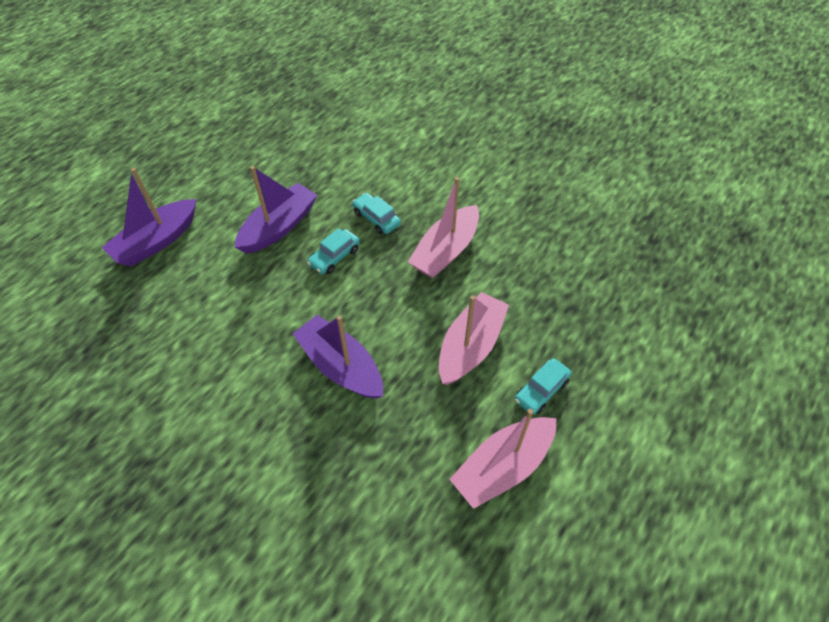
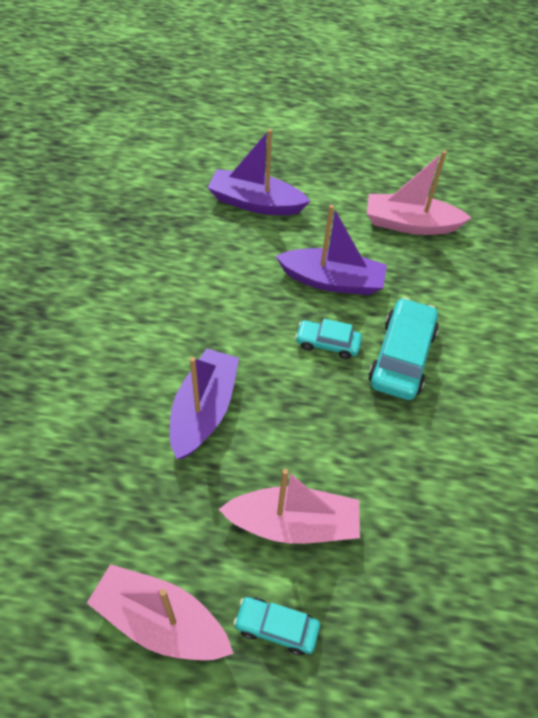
camera: 60 degrees right, 0 degrees up
(376, 218) = (401, 357): turquoise car -> turquoise car, size x1.73
(445, 251) = (404, 443): pink boat -> pink boat (410, 224)

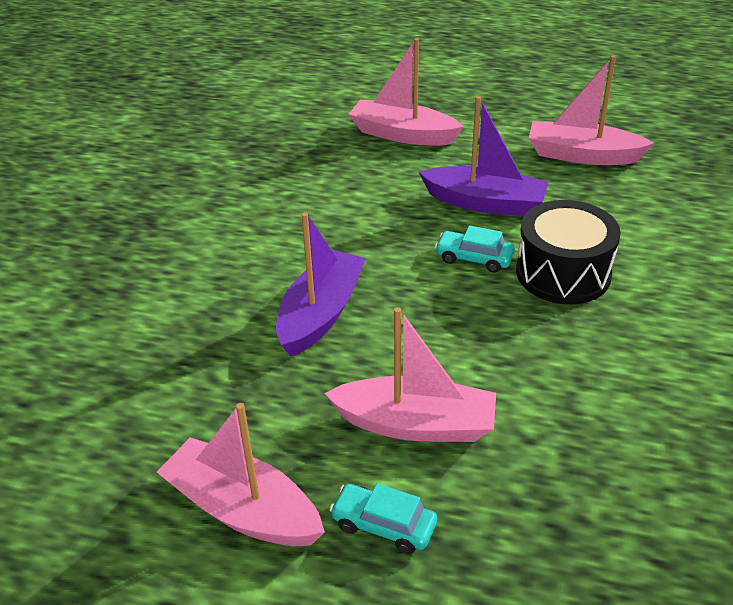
camera: 10 degrees right, 15 degrees down
(255, 203) = (403, 134): purple boat -> pink boat
(401, 357) = (563, 273): turquoise car -> black drum

